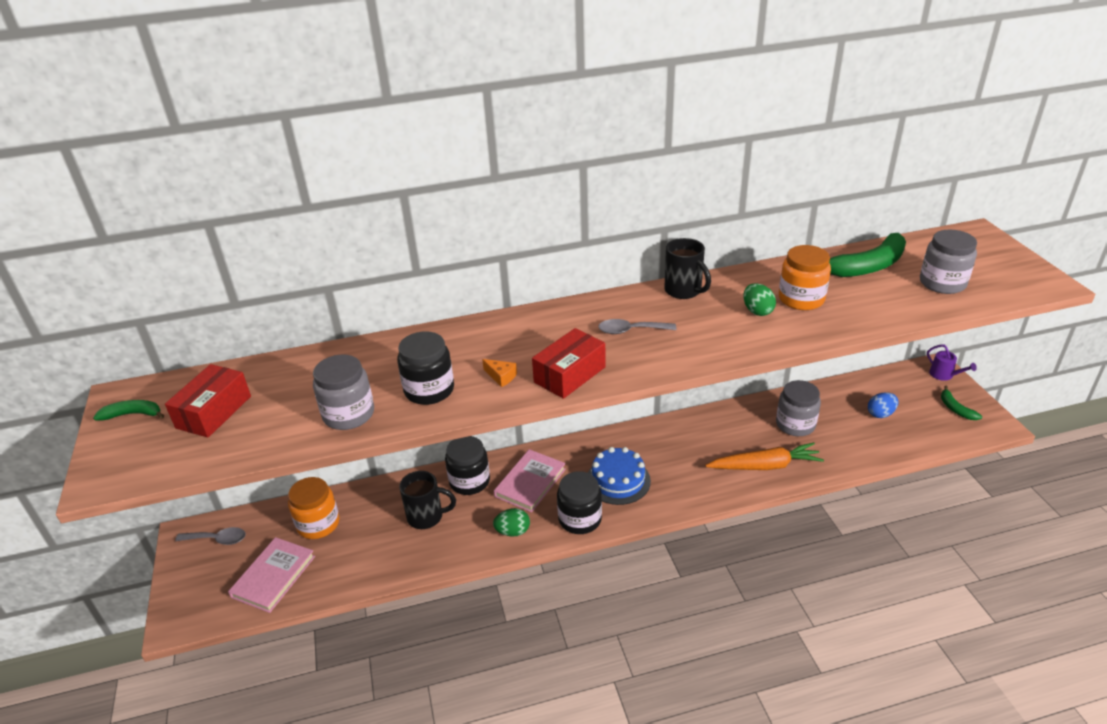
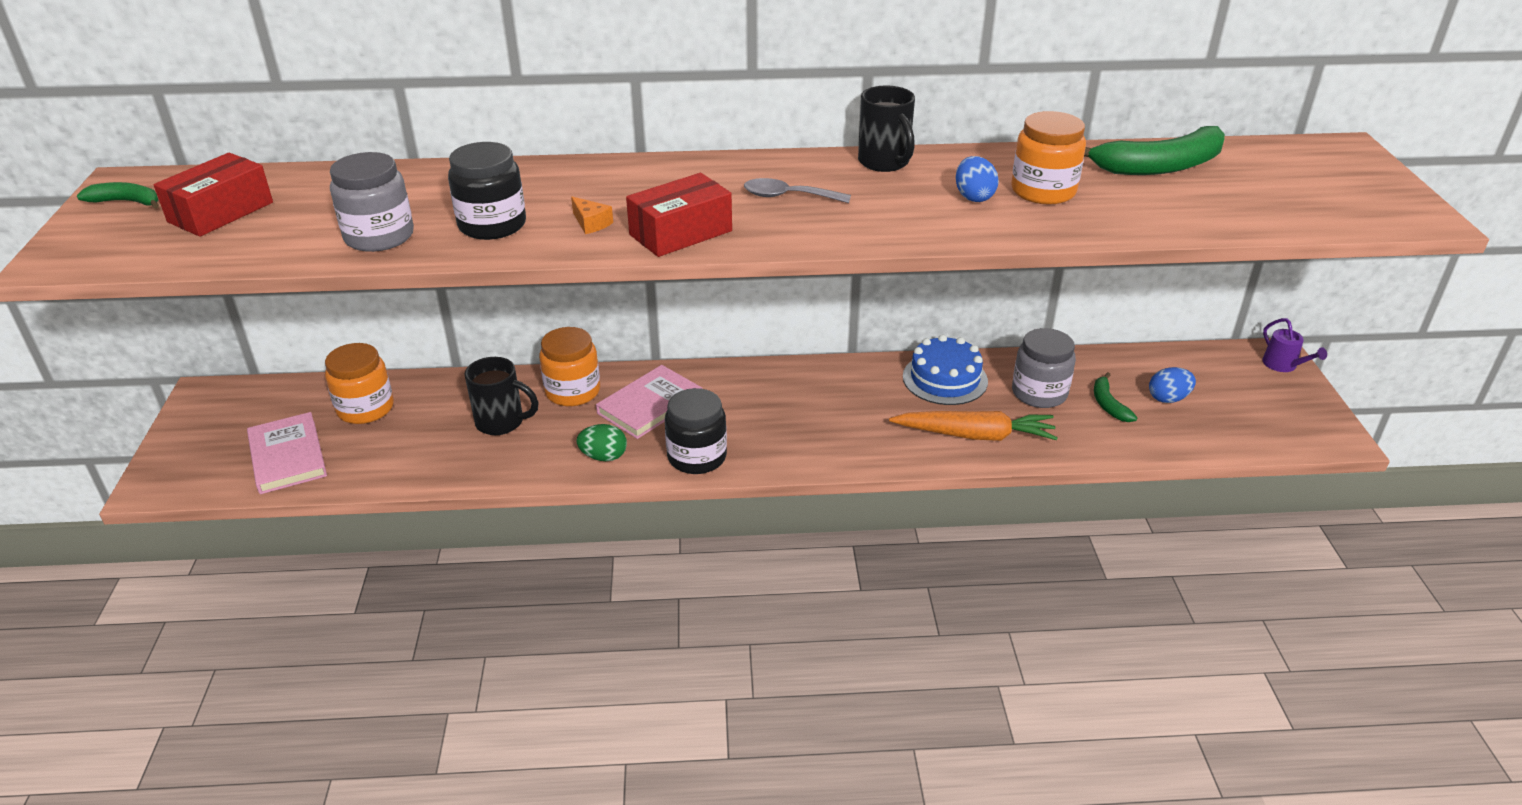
camera: 10 degrees right, 0 degrees up
(217, 539) = (239, 405): grey spoon -> none
(273, 576) = (287, 456): pink book -> pink book turned 60 degrees counterclockwise
(469, 481) = (573, 391): black jar -> orange jar
(618, 480) = (766, 421): blue cake -> blue cake (945, 379)
(757, 311) = (973, 197): green egg -> blue egg
(942, 283) = (1259, 198): grey jar -> none
(955, 409) = (1282, 409): green banana -> green banana (1108, 404)

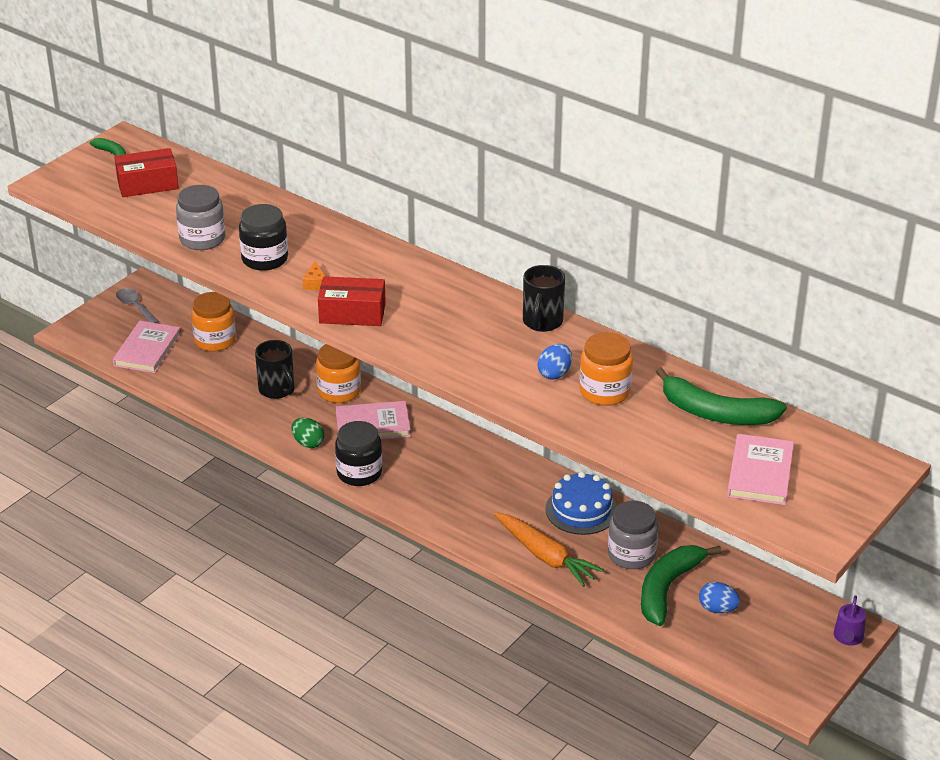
camera: 40 degrees right, 0 degrees up
(788, 196) = (446, 318): grey spoon -> grey spoon (135, 307)
(1108, 404) = (667, 589): green banana -> green banana, size x1.94
(1282, 193) = (760, 473): none -> pink book

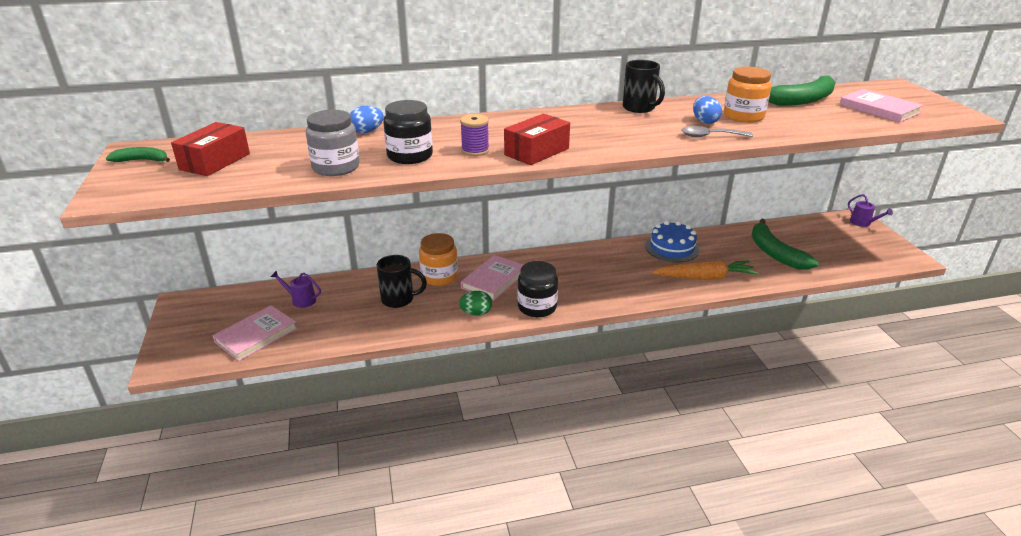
camera: 50 degrees left, 5 degrees down
(135, 307) = (197, 317): grey spoon -> grey spoon (710, 136)
(147, 350) = (256, 335): pink book -> pink book turned 75 degrees clockwise
(215, 340) = (301, 300): orange jar -> purple watering can
(315, 283) = (475, 151): orange cheese -> purple spool
(631, 554) = (731, 250): grey jar -> none
(717, 609) = (807, 246): blue egg -> blue egg (367, 132)

